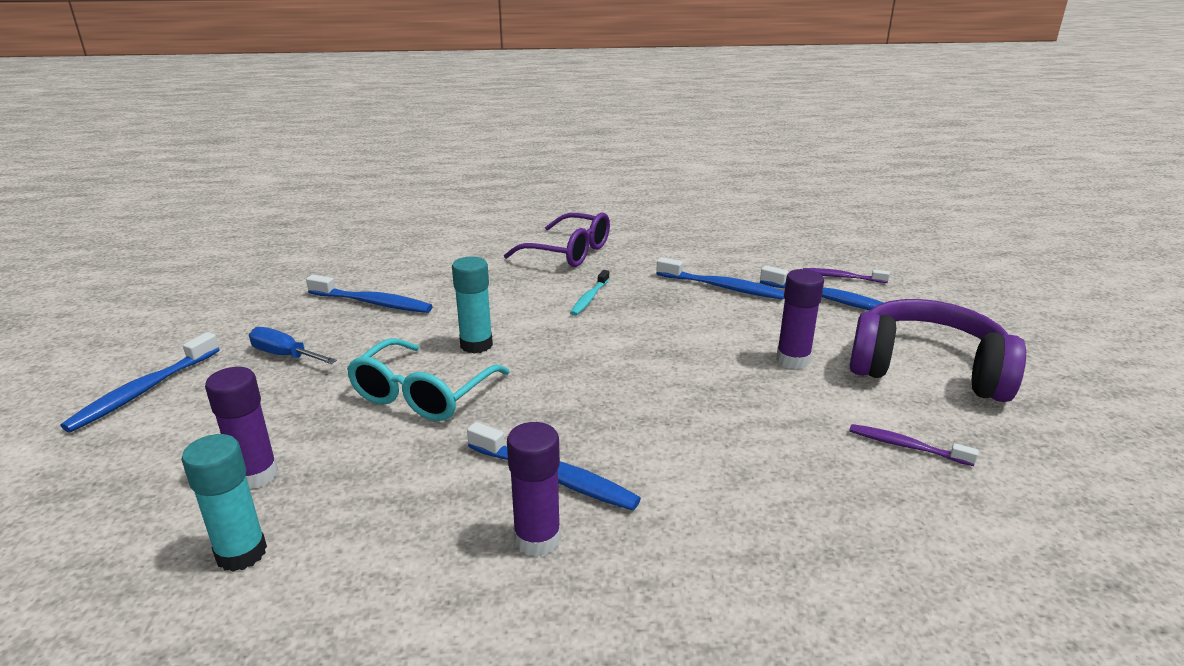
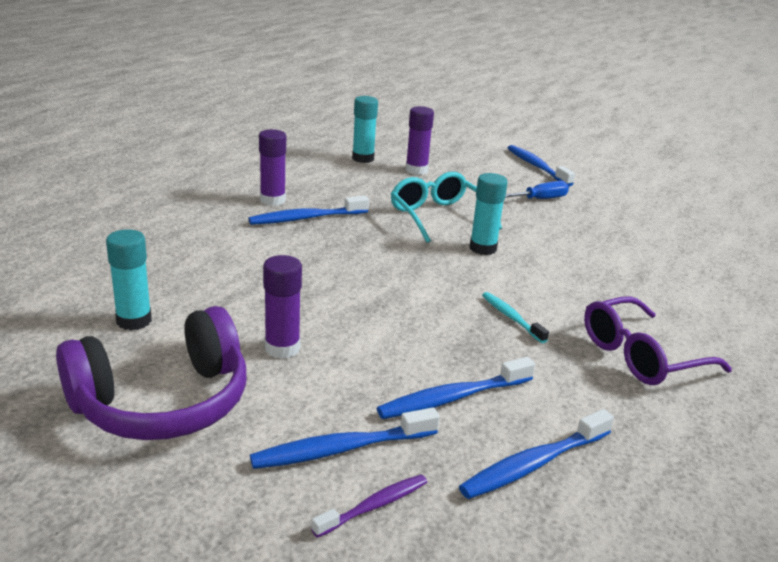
camera: 125 degrees right, 0 degrees up
(373, 303) = (598, 239): blue toothbrush -> blue toothbrush (533, 464)
(906, 446) = (134, 321): purple toothbrush -> turquoise glue stick

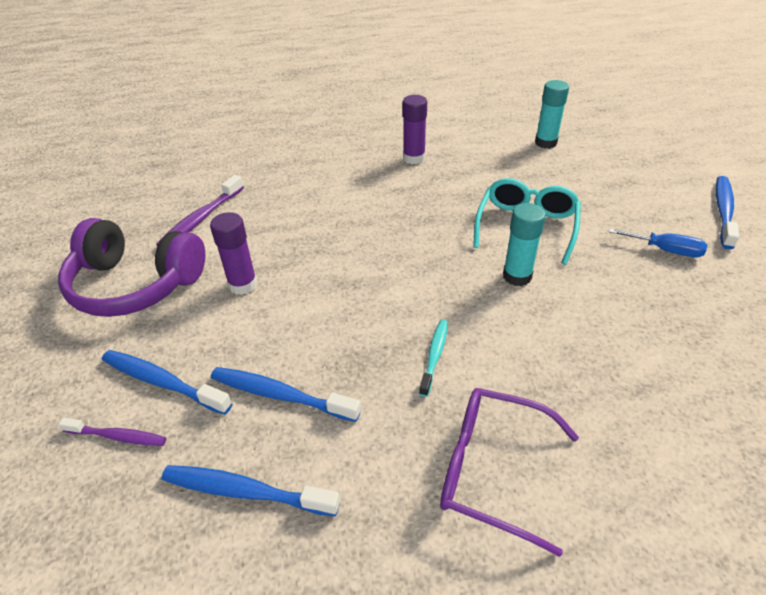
camera: 50 degrees right, 15 degrees up
(134, 321) = (201, 219): turquoise glue stick -> purple toothbrush
(306, 218) = (414, 184): blue toothbrush -> none
(416, 170) = (578, 171): purple glue stick -> none

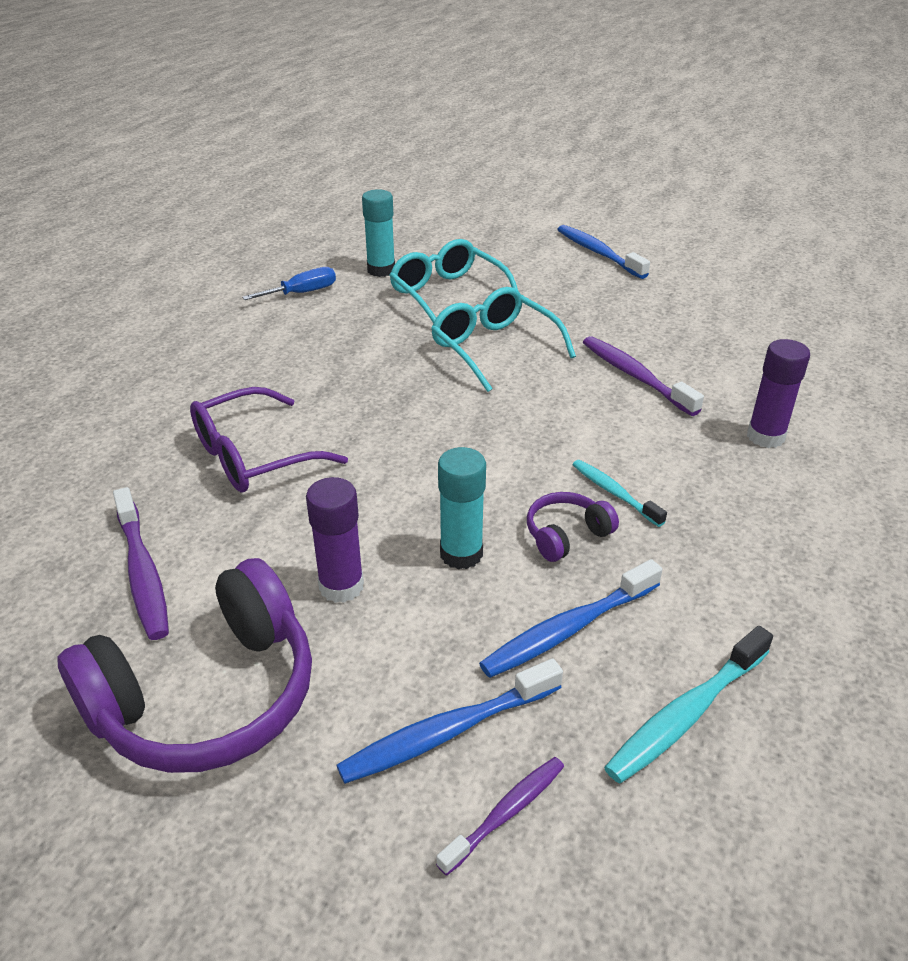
camera: 55 degrees left, 5 degrees down
(245, 491) = (686, 714): blue toothbrush -> turquoise toothbrush
(367, 353) = (566, 535): none -> purple headphones
(414, 158) = (280, 353): purple glue stick -> purple glue stick (765, 437)
(492, 470) = (780, 527): purple glasses -> purple glasses (253, 456)
(517, 276) = (558, 390): turquoise glue stick -> turquoise glue stick (461, 554)
(558, 178) = (447, 294): none -> turquoise glasses
(585, 304) = (635, 376): none -> purple toothbrush
(665, 250) = (613, 303): blue screwdriver -> blue screwdriver (302, 293)

